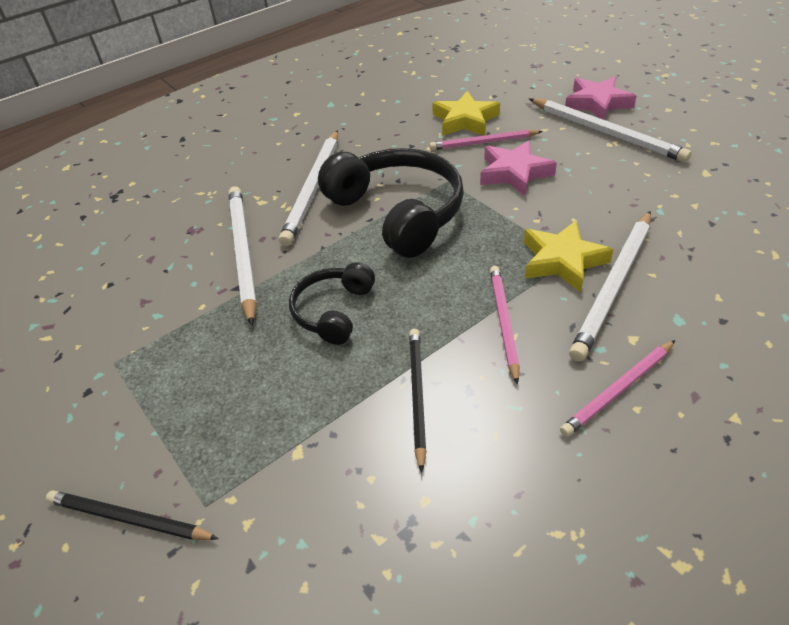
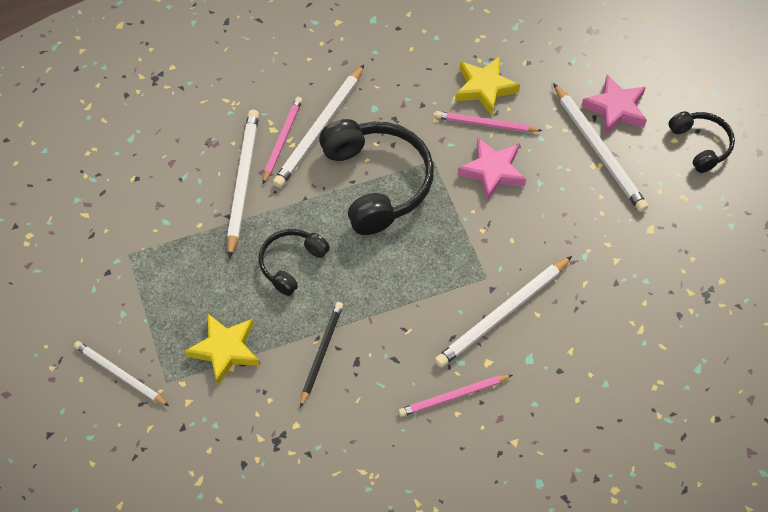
camera: 15 degrees right, 15 degrees up
(128, 519) = (120, 374): black pencil -> white pencil
(503, 322) = (406, 316): pink pencil -> pink pencil (282, 140)
(562, 261) = (478, 277): yellow star -> yellow star (225, 350)
(694, 106) = (700, 145): none -> black headphones

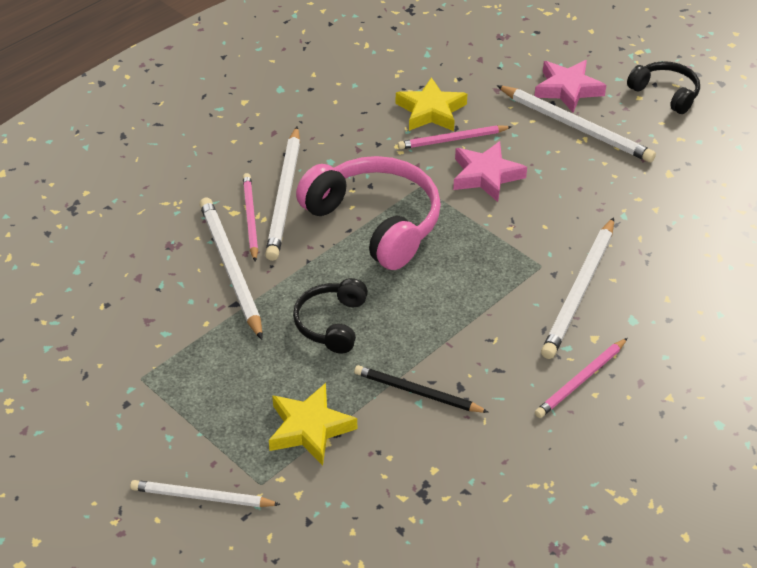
camera: 25 degrees left, 15 degrees down
(321, 353) = (417, 392): black pencil -> black pencil turned 60 degrees counterclockwise
(377, 182) = (375, 222): black headphones -> pink headphones

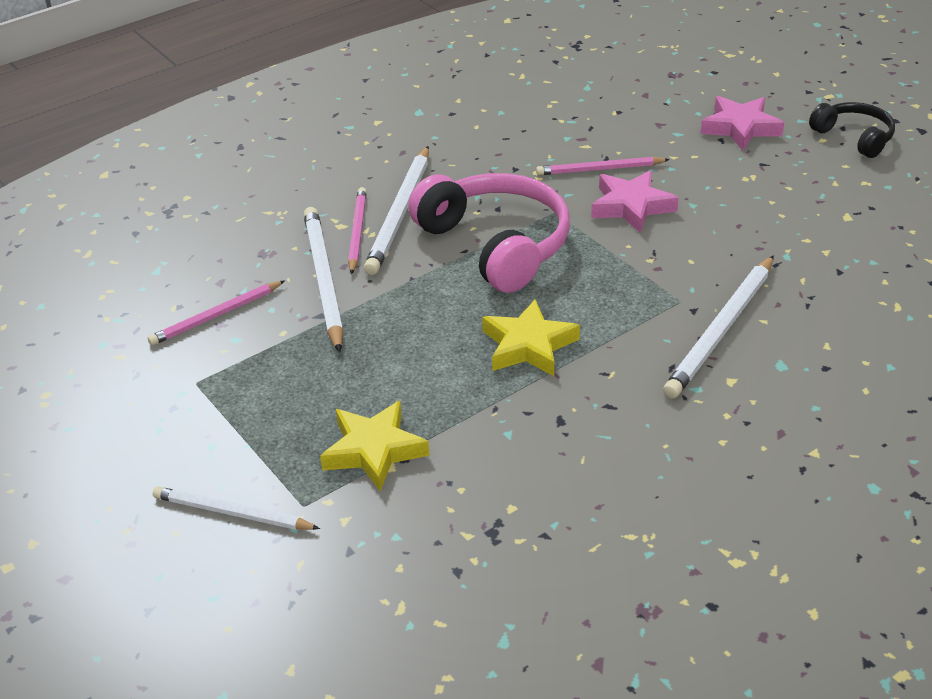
camera: 10 degrees right, 5 degrees down
(332, 323) = (424, 343): black headphones -> none
(417, 392) = (508, 422): black pencil -> none
(431, 111) = (580, 141): yellow star -> yellow star (528, 345)
(576, 127) = (744, 164): white pencil -> none
(581, 380) = (707, 425): pink pencil -> pink pencil (216, 316)

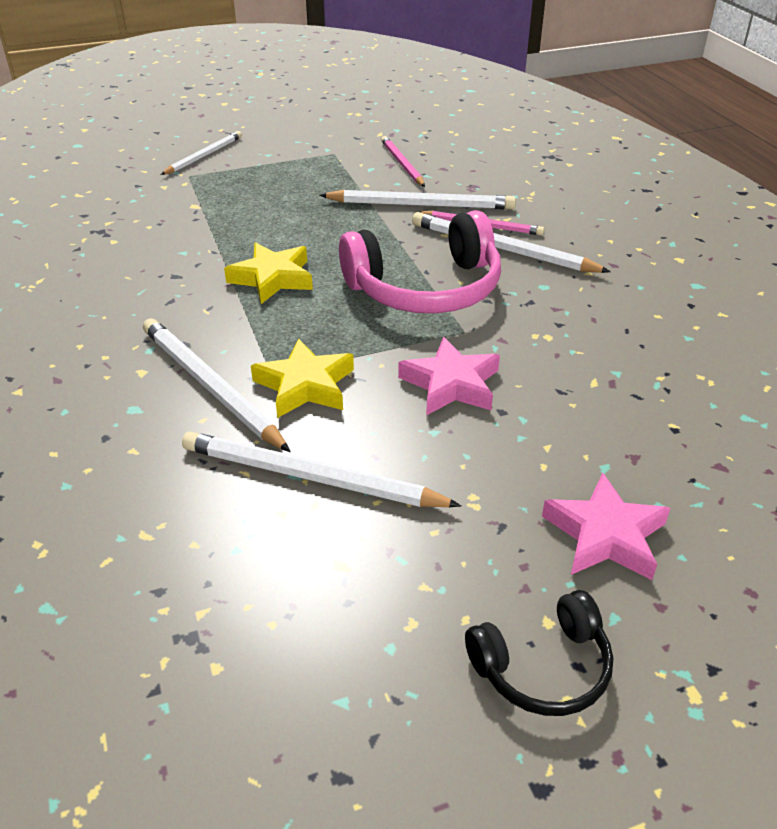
camera: 105 degrees right, 0 degrees up
(374, 450) = (214, 202): yellow star -> yellow star (305, 385)
(599, 169) = (537, 380): pink pencil -> none
(783, 247) = (311, 477): none -> white pencil

